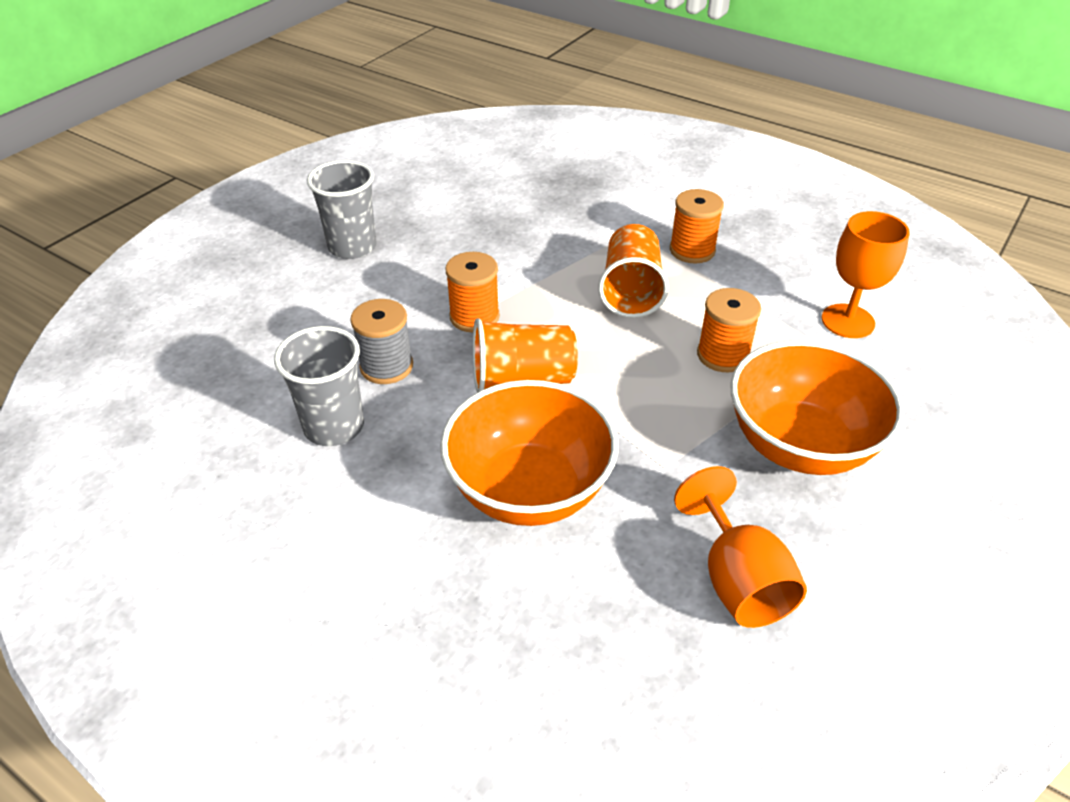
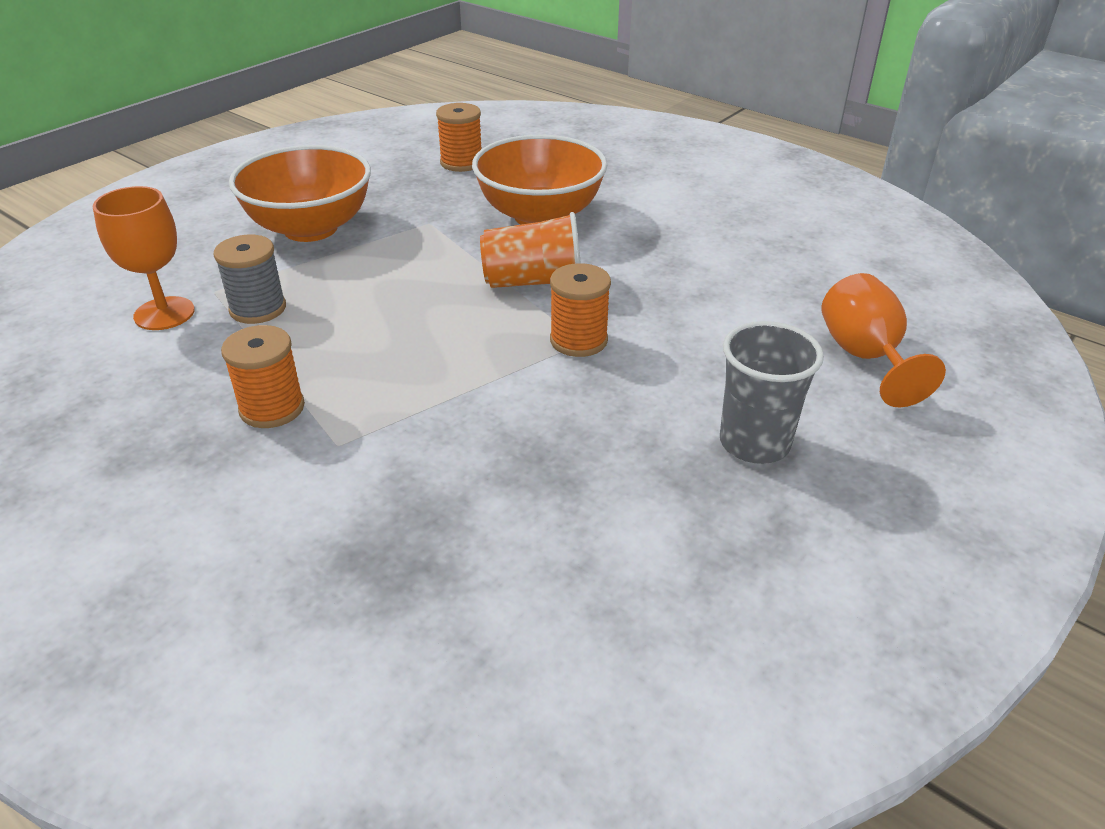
camera: 175 degrees left, 5 degrees down
(334, 427) = (706, 258): grey cup -> none
(386, 366) = (670, 299): grey spool -> grey spool (258, 309)
(631, 291) = (385, 359): orange cup -> none
(723, 355) = (325, 291): orange spool -> orange spool (461, 163)
(737, 580) = (411, 174): orange goblet -> orange goblet (865, 357)

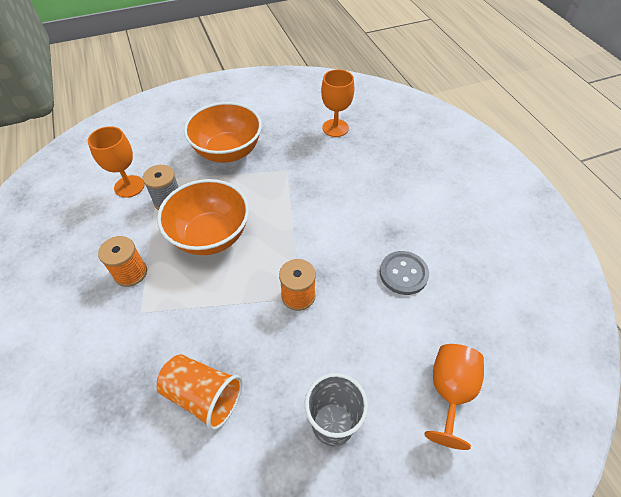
camera: 30 degrees right, 15 degrees up
(461, 163) = (335, 128): orange spool -> orange goblet
(533, 282) = (307, 239): orange cup -> orange cup (203, 396)
(540, 216) = (347, 188): orange bowl -> orange bowl (210, 236)
(700, 273) = (403, 273): none -> grey button

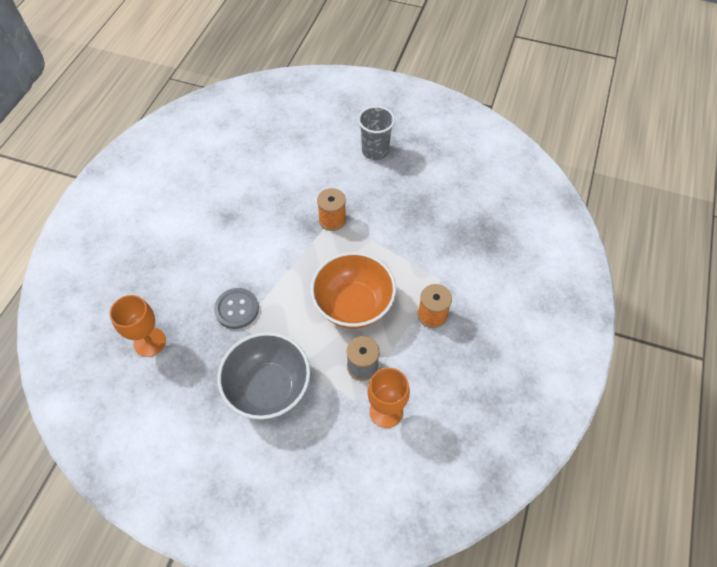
camera: 140 degrees left, 5 degrees up
(203, 396) = (432, 204): orange cup -> none
(228, 152) = (268, 388): orange bowl -> grey bowl
(403, 273) = (255, 188): grey button -> grey button (237, 309)
(450, 391) = (304, 126): orange goblet -> none

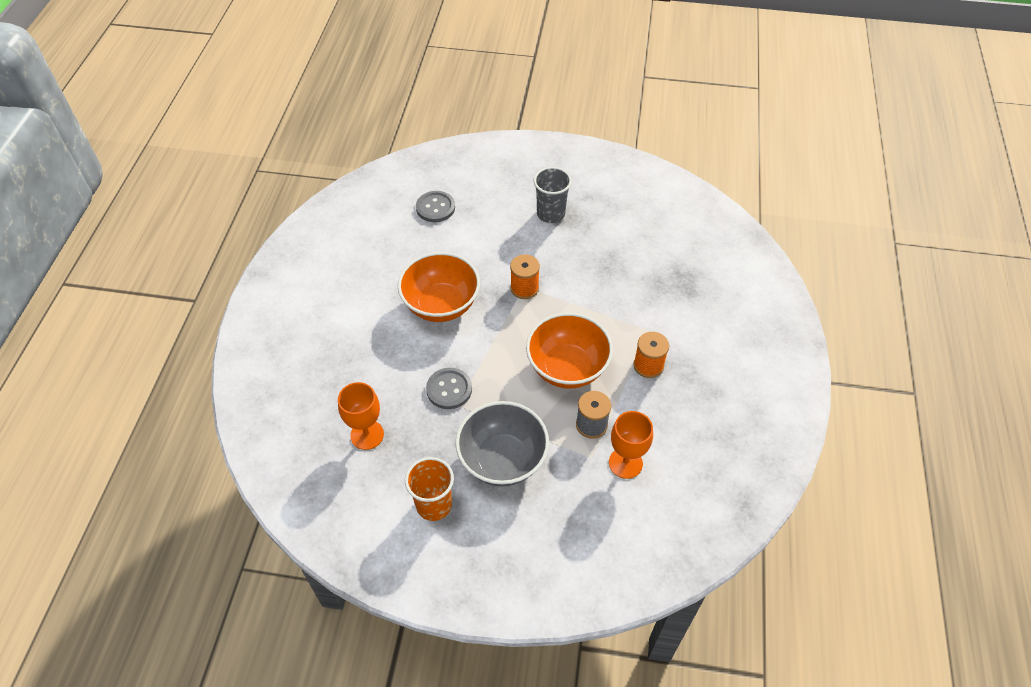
camera: 10 degrees left, 5 degrees down
(192, 422) = (434, 505): none -> orange cup
(251, 225) = (441, 305): none -> orange bowl
(270, 131) = (435, 208): none -> grey button

